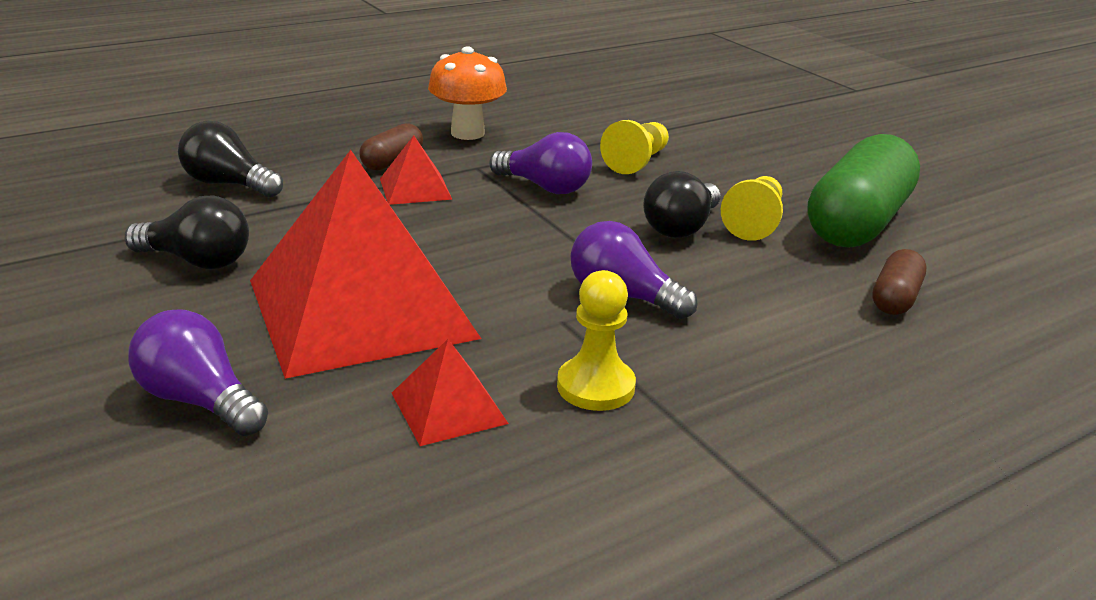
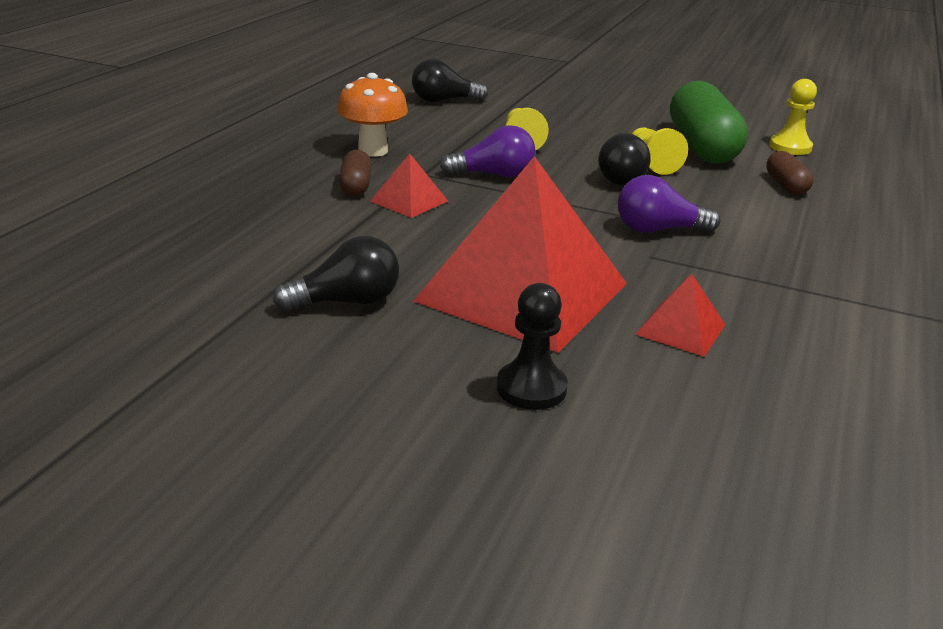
camera: 35 degrees left, 0 degrees up
(199, 400) = (531, 388): purple light bulb -> black pawn
(228, 184) = (258, 239): black light bulb -> black light bulb (443, 101)
(595, 386) = (732, 286): yellow pawn -> yellow pawn (790, 147)

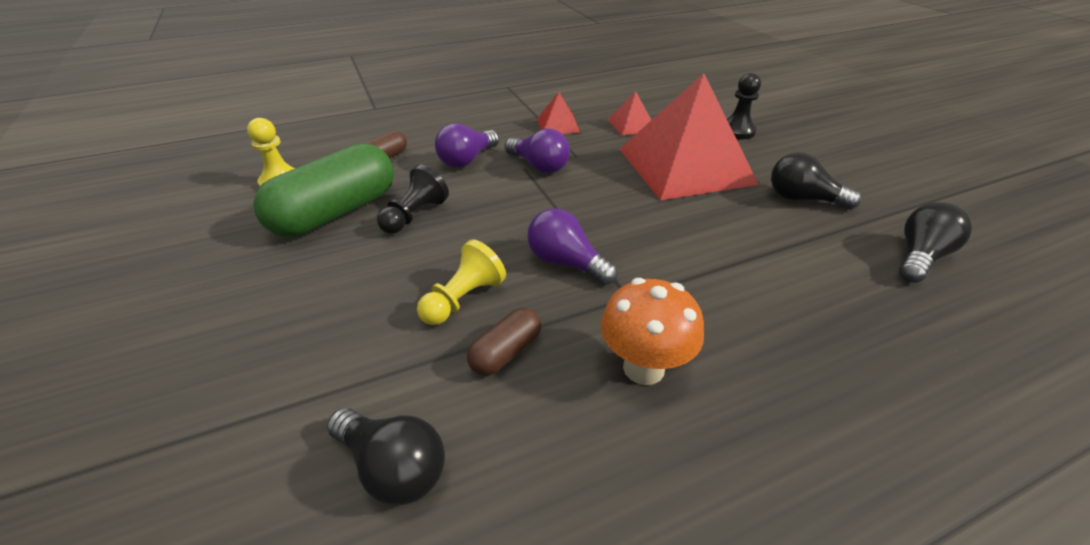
camera: 135 degrees left, 10 degrees up
(355, 186) = (715, 309): brown capsule -> brown capsule (506, 352)
(409, 201) = (681, 265): red pyramid -> red pyramid (558, 125)
(618, 178) = (473, 213): black light bulb -> black light bulb (920, 257)
(652, 163) = (415, 215): yellow pawn -> black pawn
(727, 210) = (467, 160): none -> purple light bulb

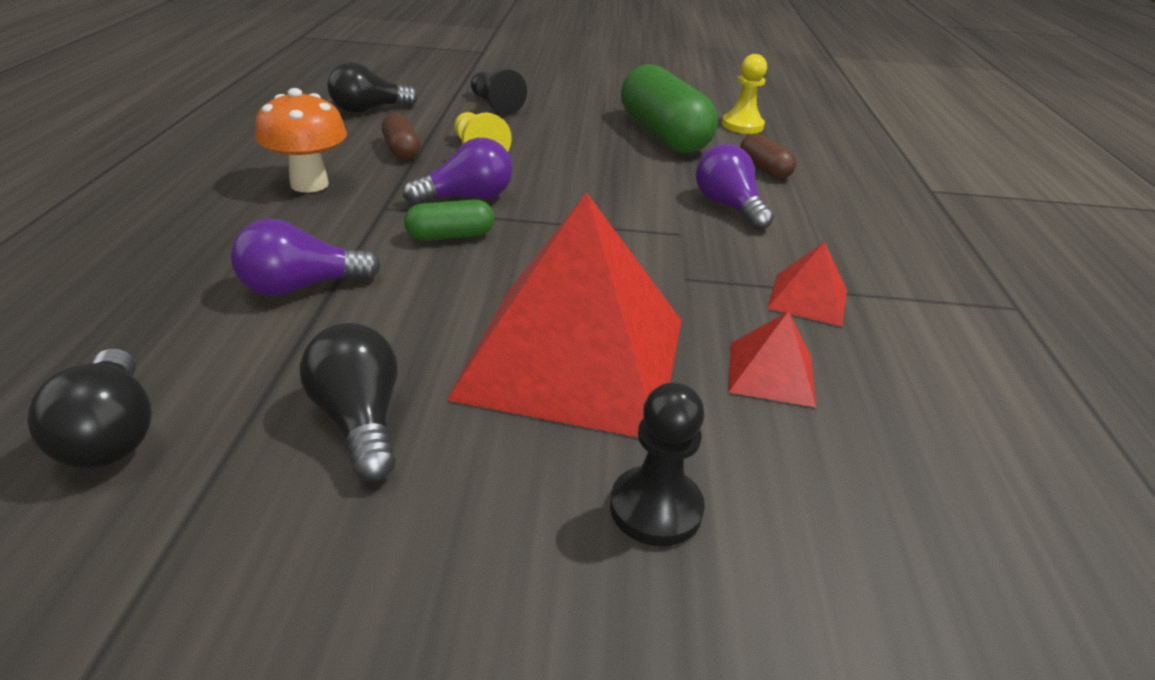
camera: 115 degrees right, 5 degrees down
(415, 215) = (625, 160): black pawn -> black pawn (495, 105)
(539, 166) = (675, 243): purple light bulb -> purple light bulb (301, 287)
(630, 244) = (450, 236): none -> green capsule
(802, 199) = (359, 420): black light bulb -> black light bulb turned 75 degrees counterclockwise

